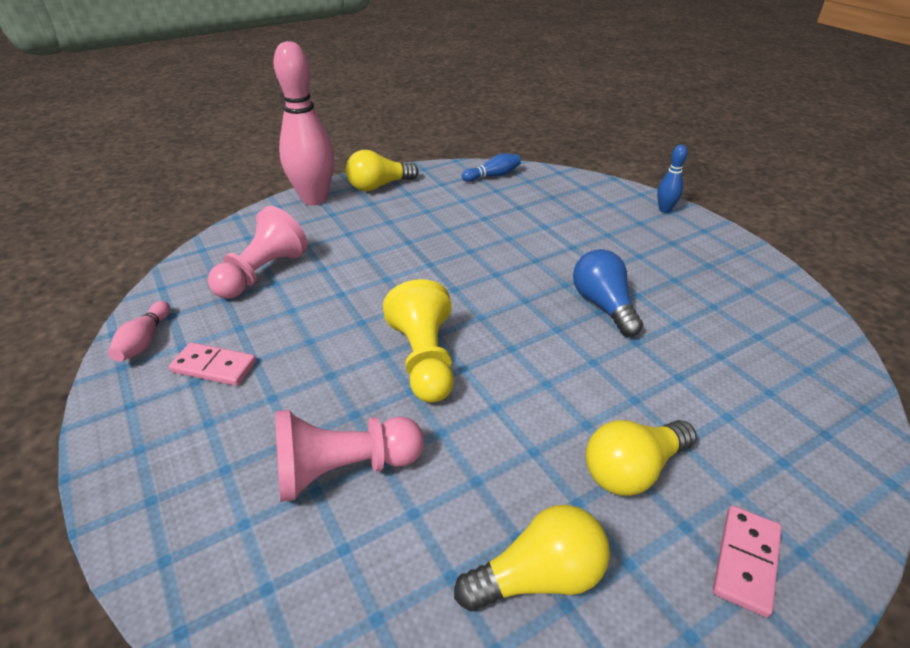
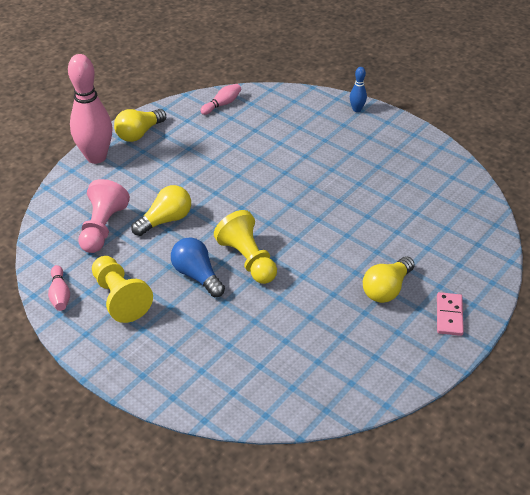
camera: 20 degrees left, 5 degrees up
(214, 366) = (120, 298): pink domino -> yellow pawn
(343, 469) = (237, 331): pink pawn -> none
(493, 176) = (222, 104): blue bowling pin -> pink bowling pin
(538, 576) = (358, 349): yellow light bulb -> yellow light bulb (165, 220)
(603, 305) = (340, 196): blue light bulb -> blue light bulb (197, 275)

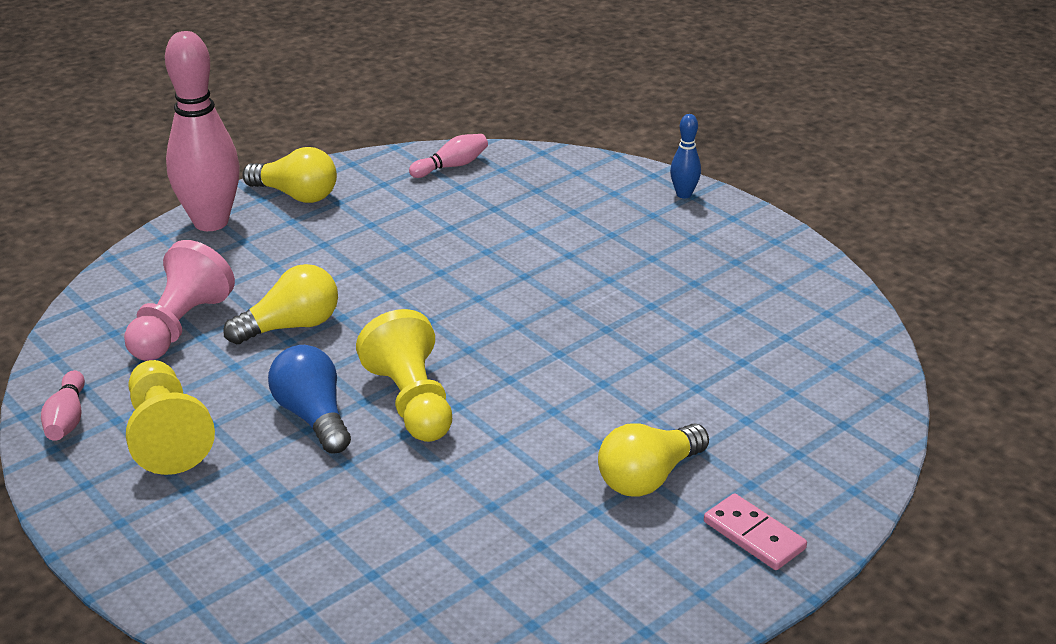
camera: 10 degrees right, 10 degrees down
(139, 133) = (296, 195): yellow light bulb -> yellow light bulb turned 120 degrees counterclockwise
(449, 315) = (754, 535): pink domino -> pink domino turned 60 degrees counterclockwise

